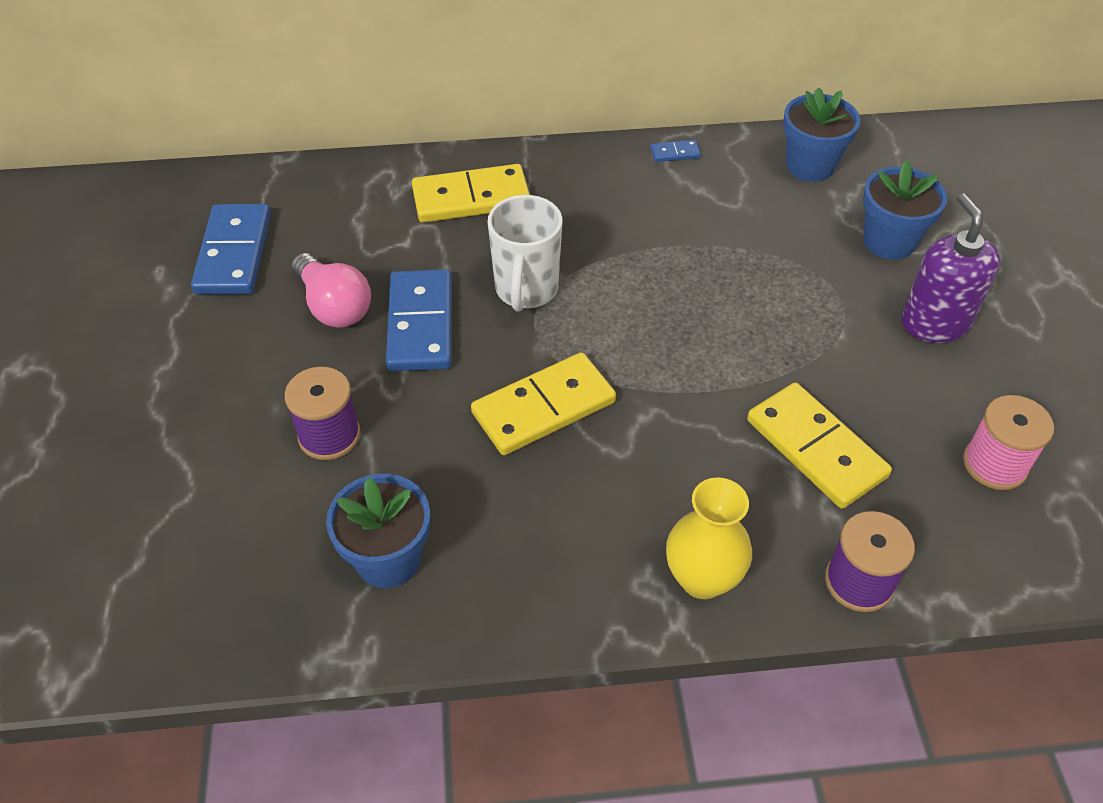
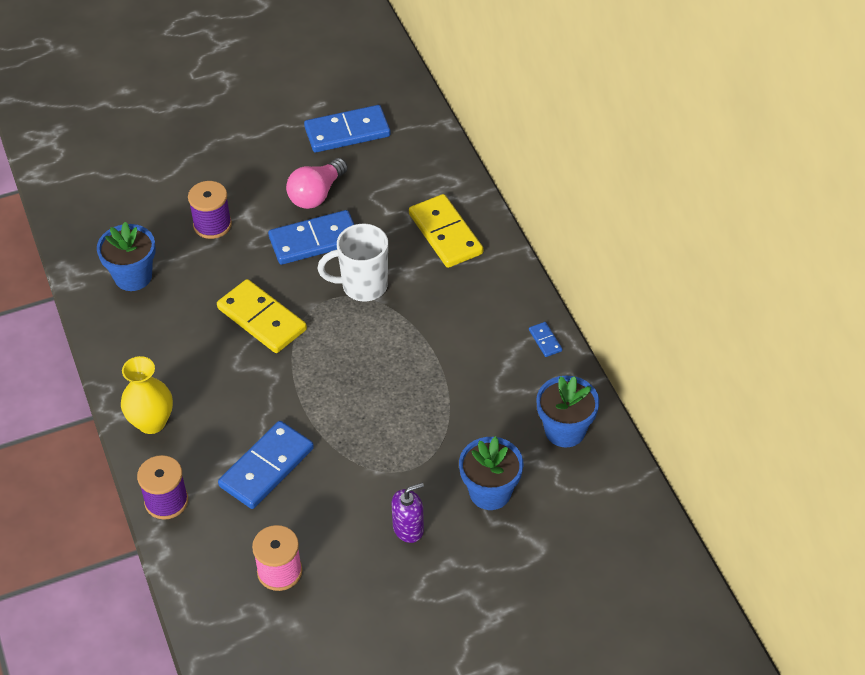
camera: 75 degrees right, 0 degrees up
(816, 448) = (267, 467): yellow domino -> blue domino
(935, 322) = (408, 528): purple soap dispenser -> purple soap dispenser, size x0.65

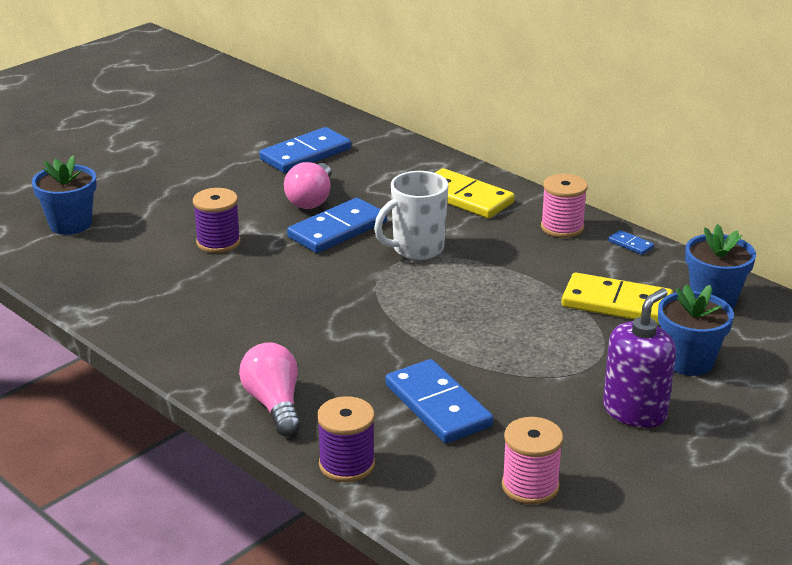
camera: 25 degrees left, 20 degrees down
(133, 276) = (159, 298): blue flower pot -> blue flower pot (70, 224)
(151, 422) = (274, 404): yellow vase -> pink light bulb
(262, 319) = (331, 296): yellow domino -> yellow domino (616, 303)
(267, 467) = (438, 406): blue domino -> blue domino turned 45 degrees counterclockwise
(408, 528) = (635, 411): purple soap dispenser -> purple soap dispenser, size x1.53
(502, 299) = (562, 227): none -> pink spool

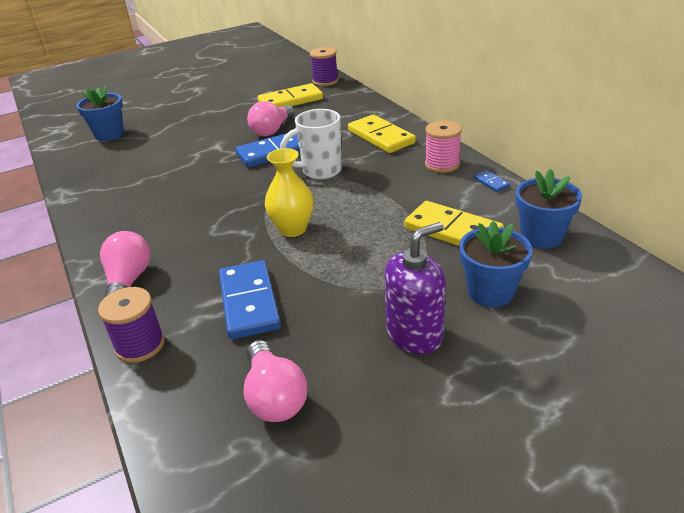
camera: 20 degrees right, 5 degrees up
(218, 242) = (189, 154): purple spool -> purple spool (325, 81)
(305, 154) = (290, 100): blue domino -> yellow domino
(431, 322) = (293, 229): none -> yellow vase
(530, 486) = (274, 397): pink spool -> pink light bulb

